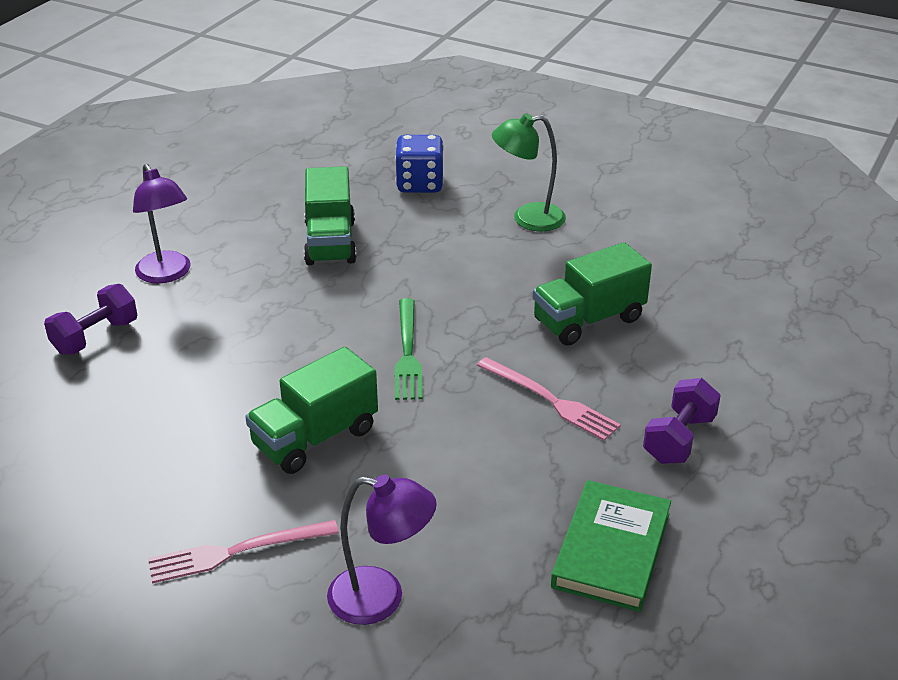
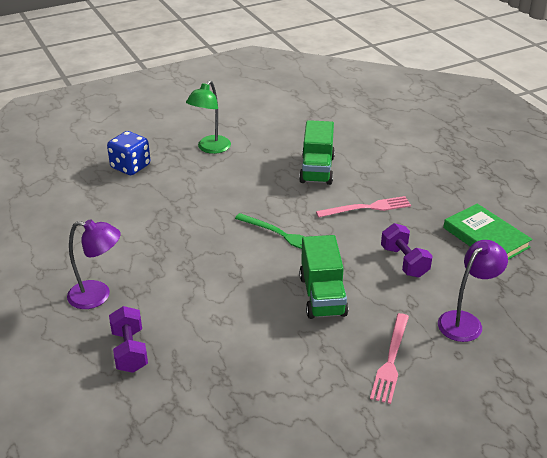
camera: 55 degrees left, 0 degrees up
(330, 242) = (147, 220): green truck -> none
(679, 439) = (428, 186): purple dumbbell -> purple dumbbell (404, 262)

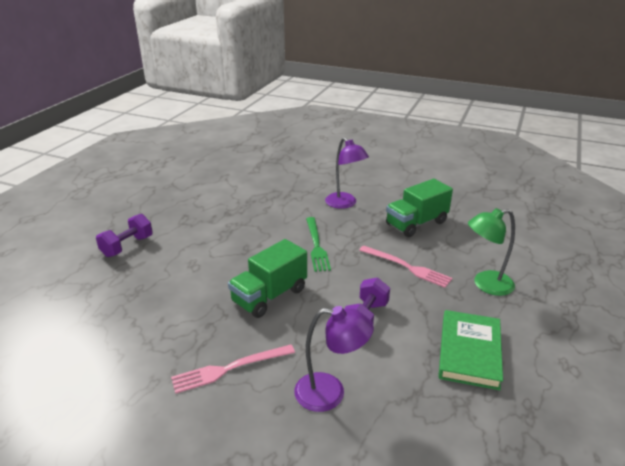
camera: 50 degrees right, 5 degrees down
(98, 295) = (168, 211): purple lamp -> purple lamp (345, 204)
(130, 167) = (305, 162): blue dice -> none
(210, 148) = (368, 175): green lamp -> green lamp (485, 284)

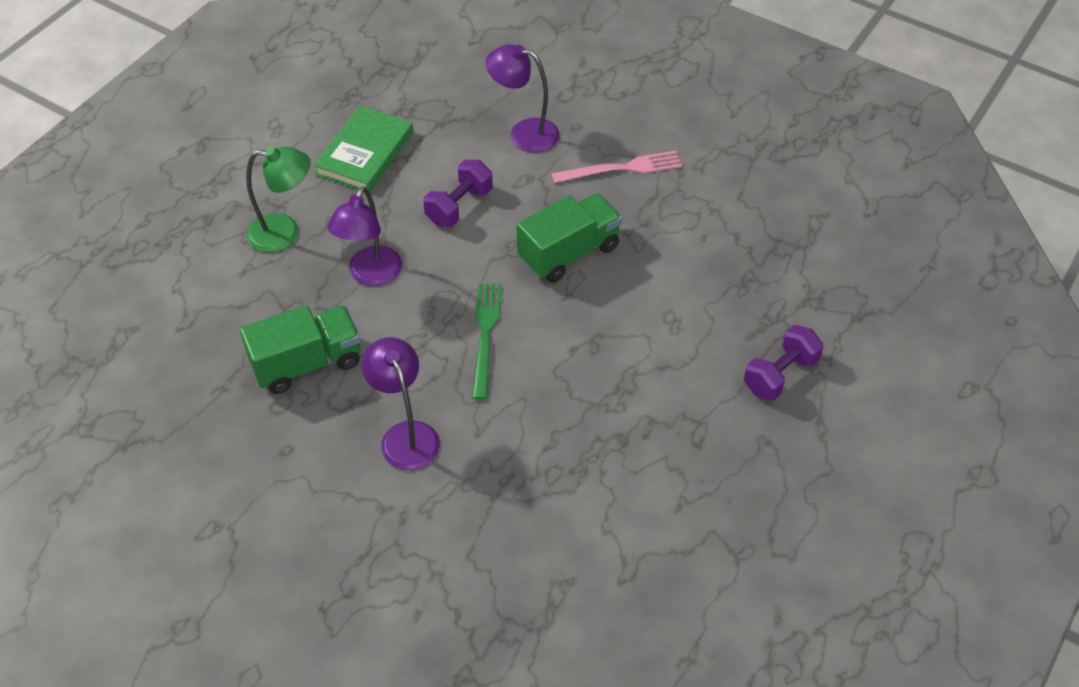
camera: 170 degrees left, 20 degrees up
(407, 267) = (370, 275): pink fork -> purple lamp

